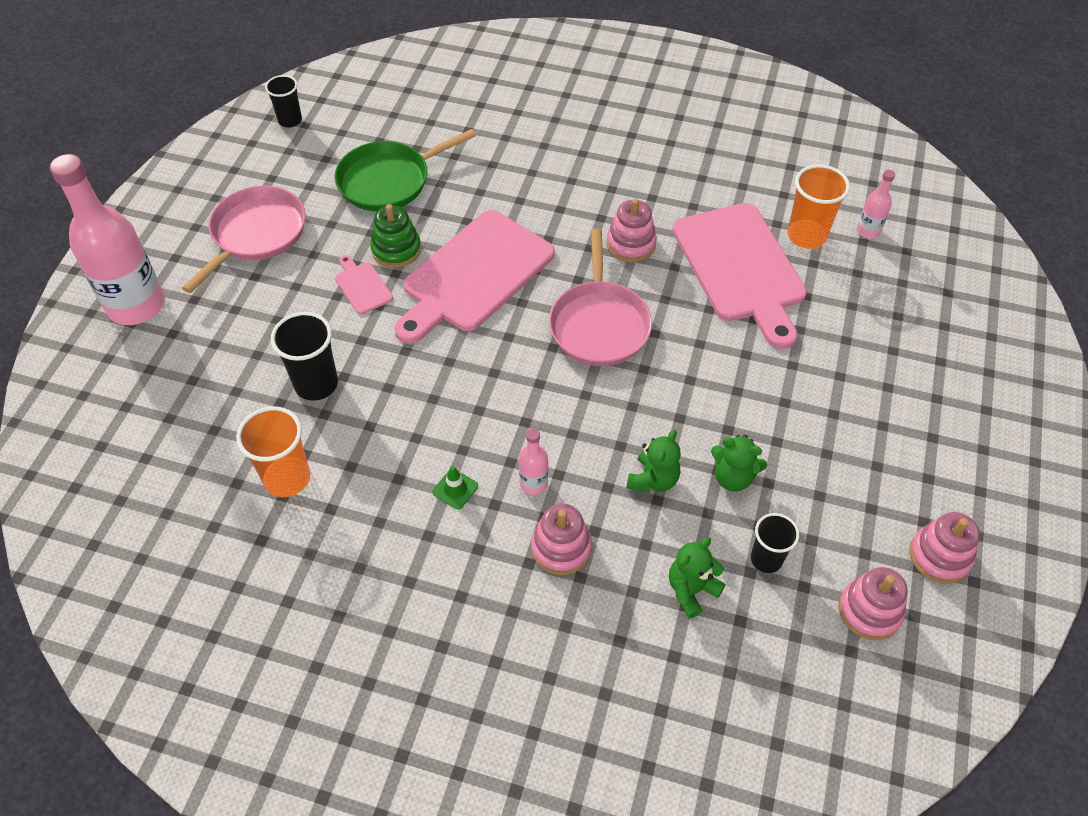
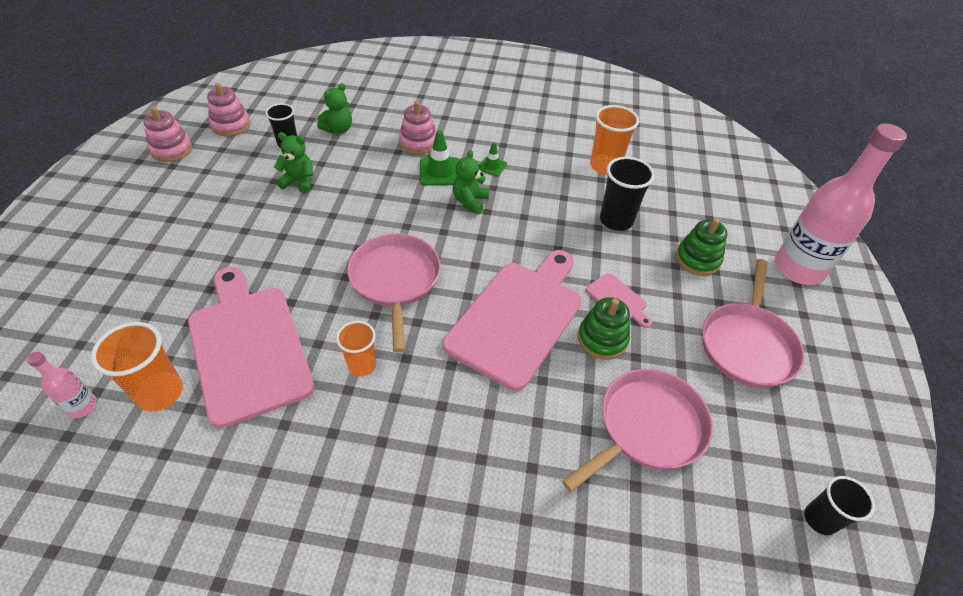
camera: 170 degrees right, 5 degrees down
(246, 324) = (697, 259): none -> green stacking toy
(388, 181) = (647, 427): green pan -> pink pan
(533, 483) = (440, 172): pink bottle -> green traffic cone
(631, 244) = (362, 365): pink stacking toy -> orange cup
(653, 479) = (357, 178): green teddy bear -> green teddy bear (470, 202)

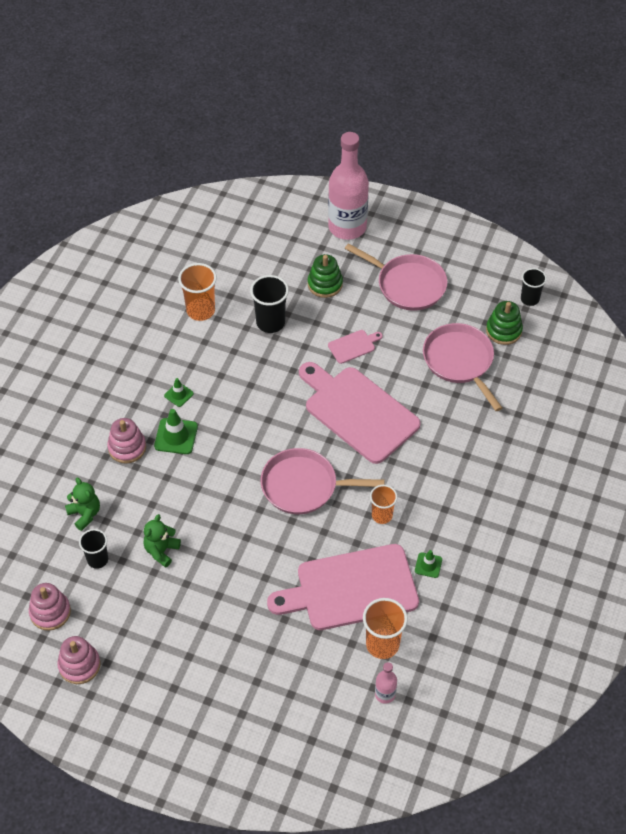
camera: 75 degrees left, 5 degrees up
(284, 432) = (428, 565): none -> green traffic cone
(470, 202) = (223, 420): green teddy bear -> none
(602, 339) = (387, 365): green stacking toy -> green stacking toy (503, 330)

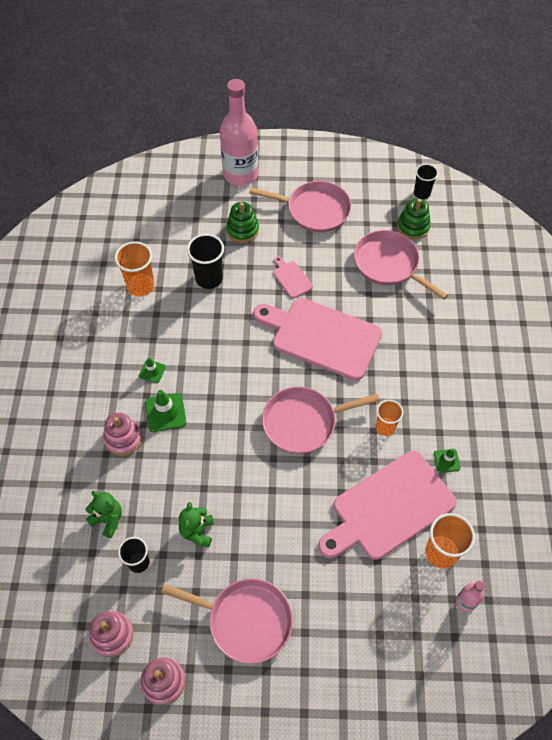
camera: 20 degrees left, 5 degrees up
(173, 640) = (245, 620): none -> pink pan
(353, 346) = (291, 278): pink cutting board -> pink cutting board turned 75 degrees counterclockwise

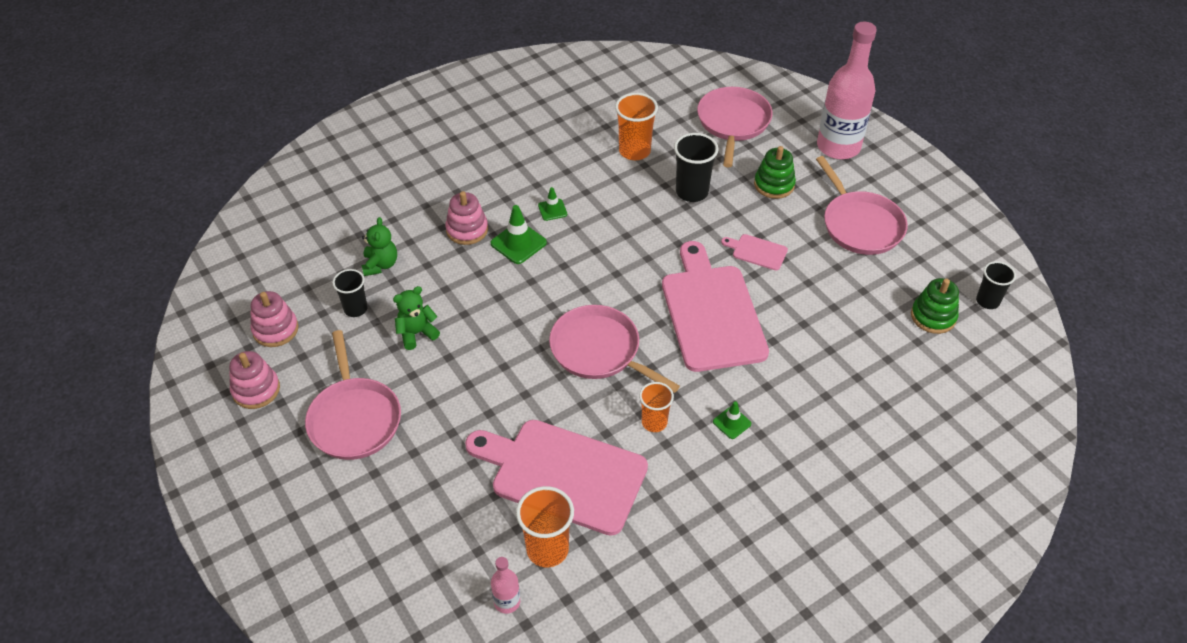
camera: 55 degrees right, 10 degrees down
(291, 278) = (757, 251): pink cutting board -> pink cutting board turned 90 degrees counterclockwise
(389, 264) = (859, 321): pink pan -> pink pan (733, 123)
(446, 461) = (662, 499): green traffic cone -> green traffic cone (732, 423)

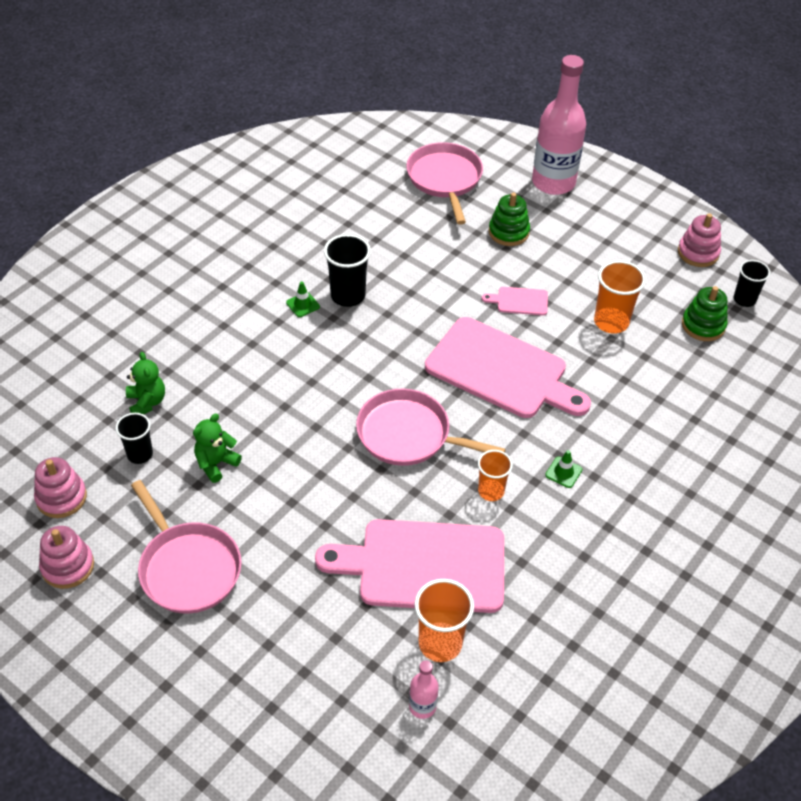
camera: 20 degrees left, 0 degrees up
(467, 230) = (223, 345): pink stacking toy -> pink stacking toy (698, 253)
(518, 243) = (282, 346): green traffic cone -> none
(634, 151) = (360, 227): orange cup -> orange cup (611, 322)
(692, 192) = (433, 256): black cup -> black cup (348, 296)
(712, 313) = (501, 371): pink cutting board -> pink cutting board turned 150 degrees clockwise
(860, 225) = (604, 253): pink pan -> none

